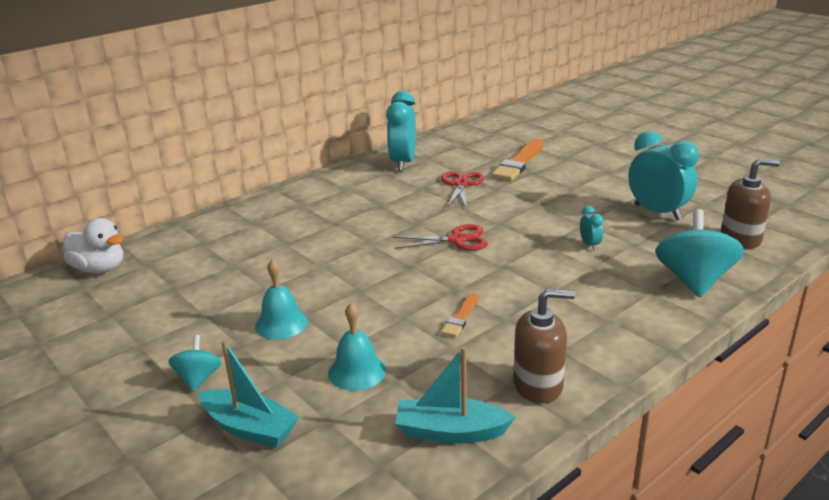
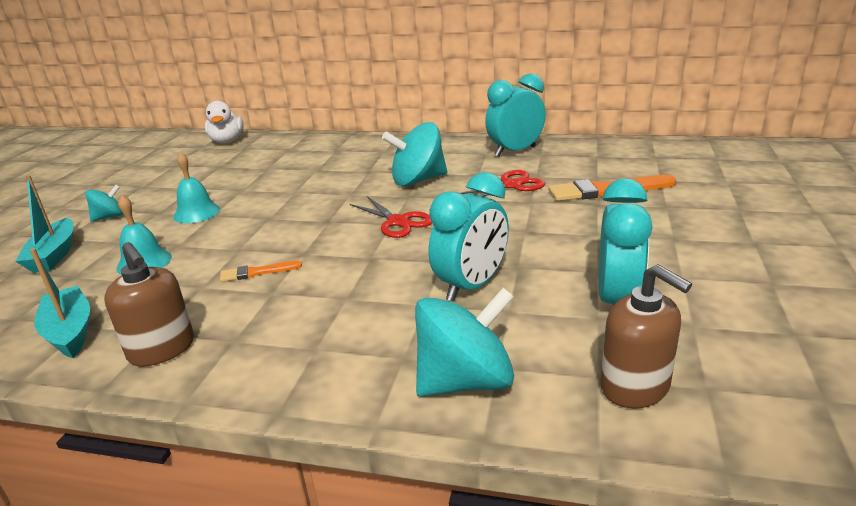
camera: 55 degrees right, 0 degrees up
(392, 211) = (418, 180): none -> turquoise spinning top
(589, 245) = (471, 286): turquoise clock -> turquoise clock, size x2.22

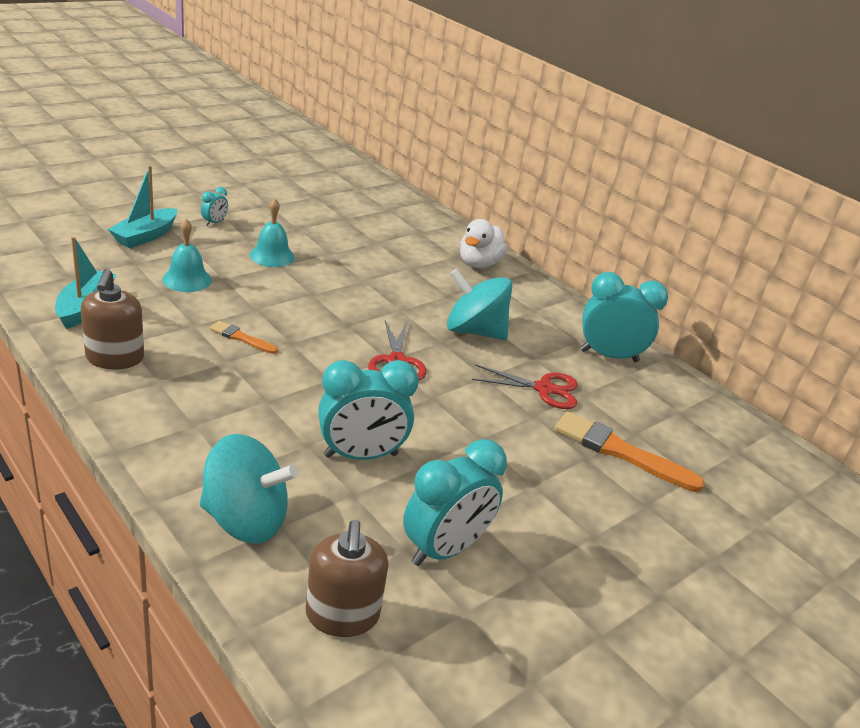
camera: 30 degrees right, 5 degrees up
(109, 217) = (214, 222): turquoise spinning top -> turquoise clock
(227, 141) = (385, 193): white duck -> white duck (479, 264)

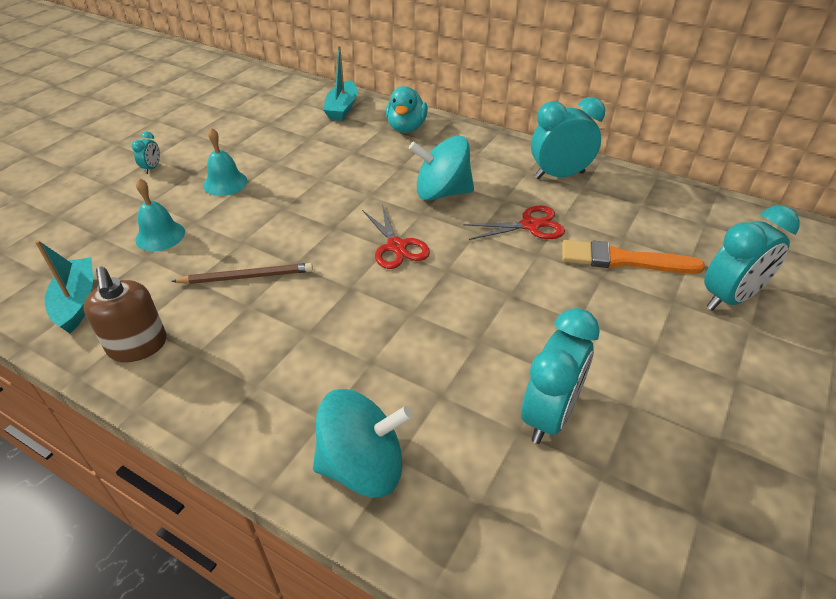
camera: 15 degrees left, 10 degrees up
(145, 236) = (93, 205): turquoise boat -> turquoise boat (342, 108)
(241, 338) = (246, 277): orange brush -> brown pencil
(342, 615) = (507, 525): brown soap dispenser -> none
(361, 455) = (423, 353): turquoise clock -> turquoise clock (729, 298)
(479, 264) = (406, 128): white duck -> turquoise duck

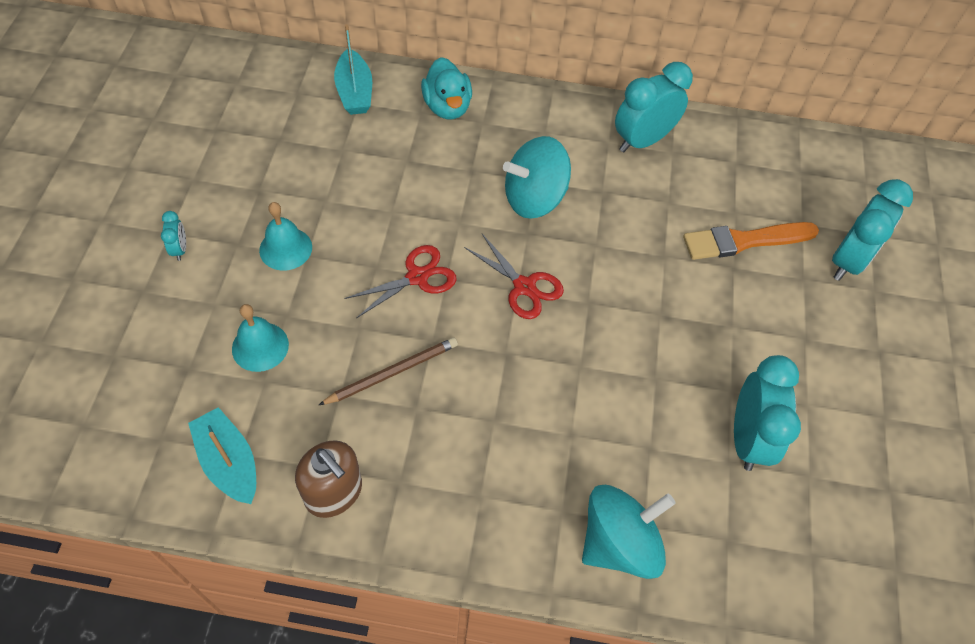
camera: 25 degrees left, 15 degrees up
(530, 225) = (642, 220): red scissors -> red scissors (417, 277)

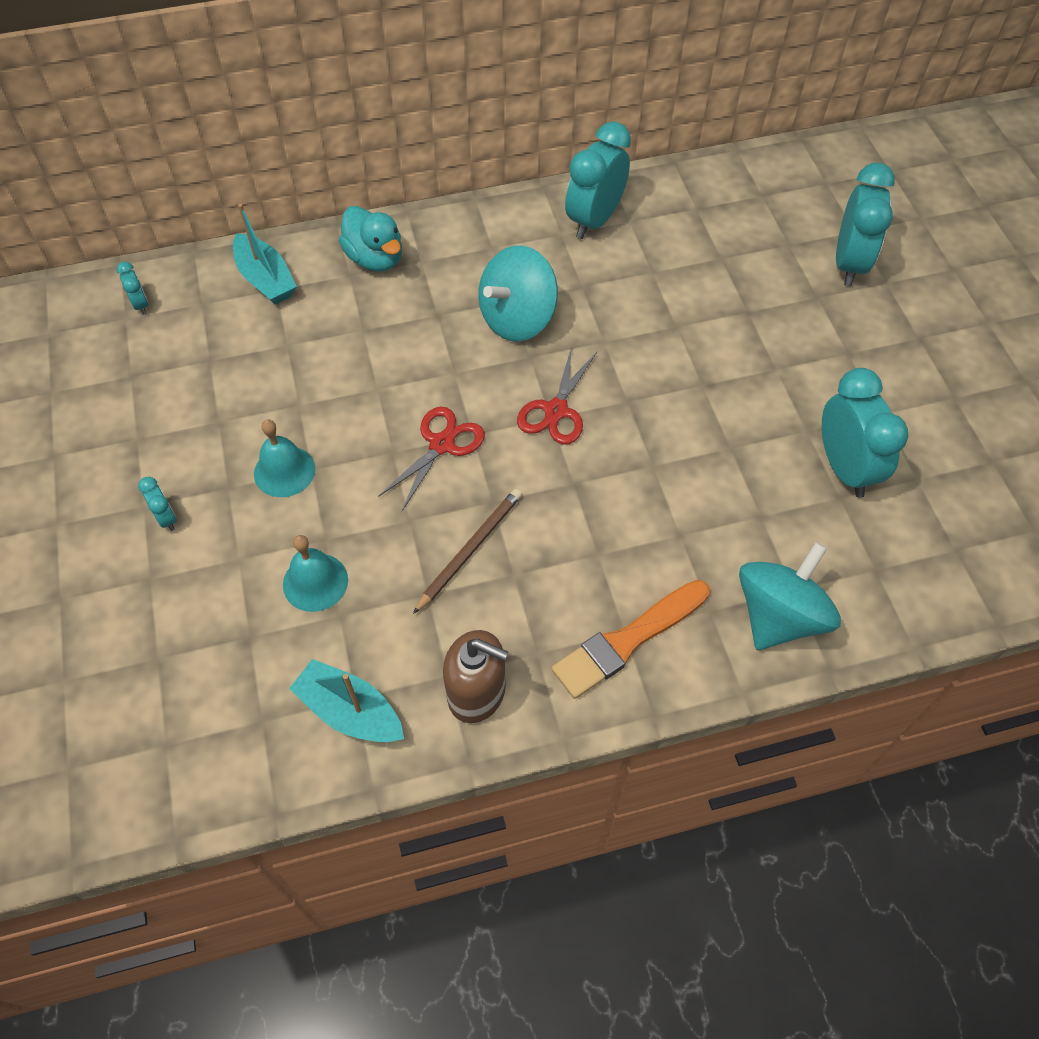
camera: 20 degrees left, 0 degrees up
(252, 77) = (141, 304): none -> turquoise clock
(524, 287) = (556, 411): red scissors -> red scissors turned 90 degrees clockwise
(744, 241) = (744, 282): orange brush -> orange brush (627, 641)

